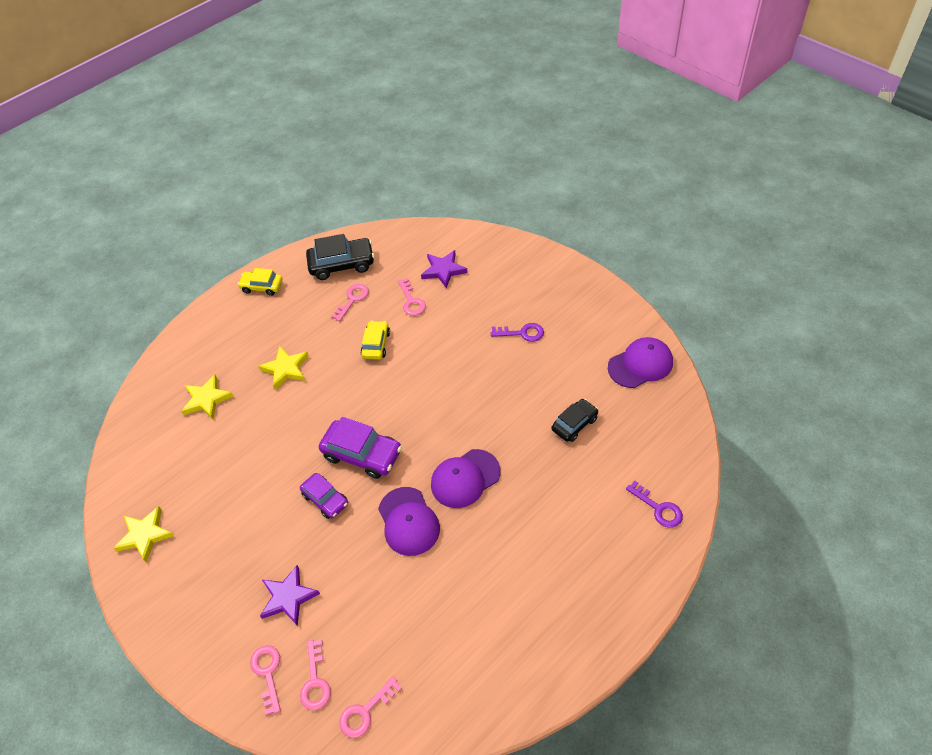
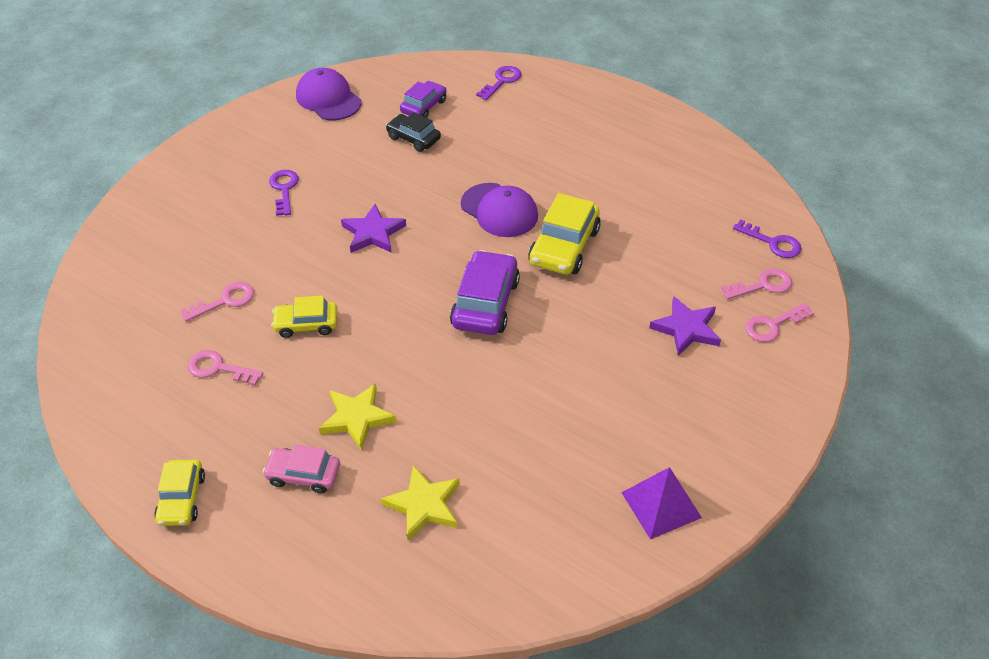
camera: 105 degrees left, 5 degrees down
(145, 535) = (661, 505): yellow star -> purple pyramid
(254, 341) = (303, 475): none -> pink car
(325, 499) = (556, 324): purple car -> purple car (424, 106)
(342, 264) = (140, 398): black car -> none
(365, 711) = (772, 242): pink key -> purple key
(408, 521) = (564, 247): purple cap -> yellow car
(443, 270) = (166, 277): purple star -> purple star (373, 233)

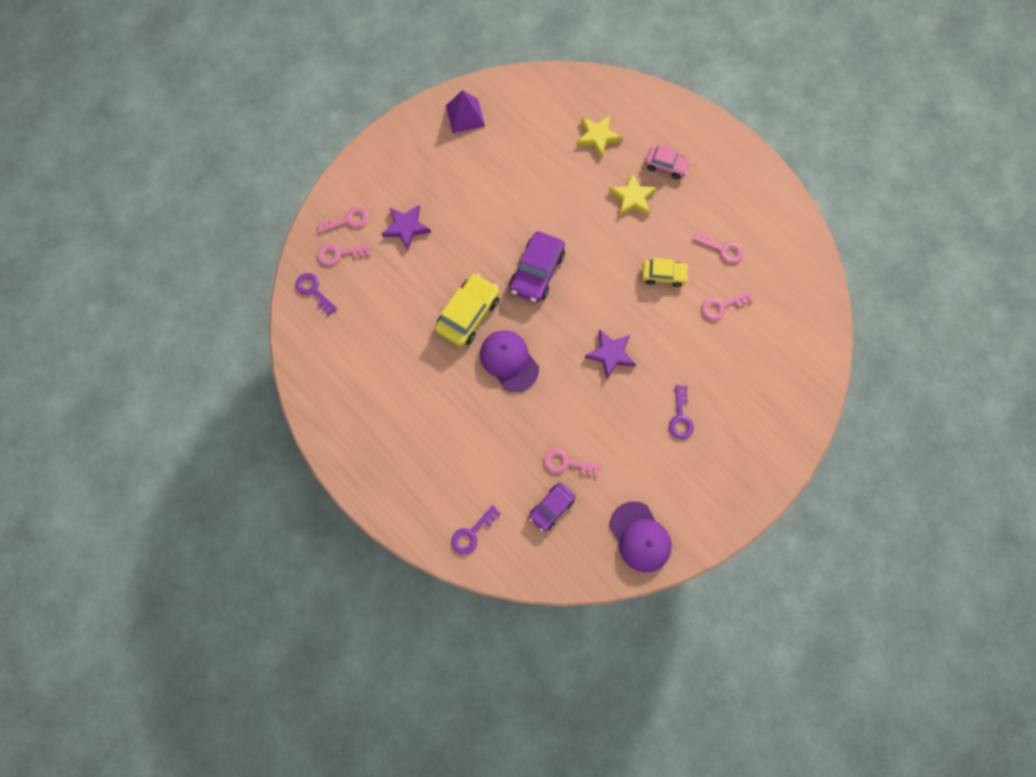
camera: 170 degrees left, 25 degrees up
(182, 499) = (736, 163): yellow car -> none
(413, 138) = (566, 463): black car -> pink key

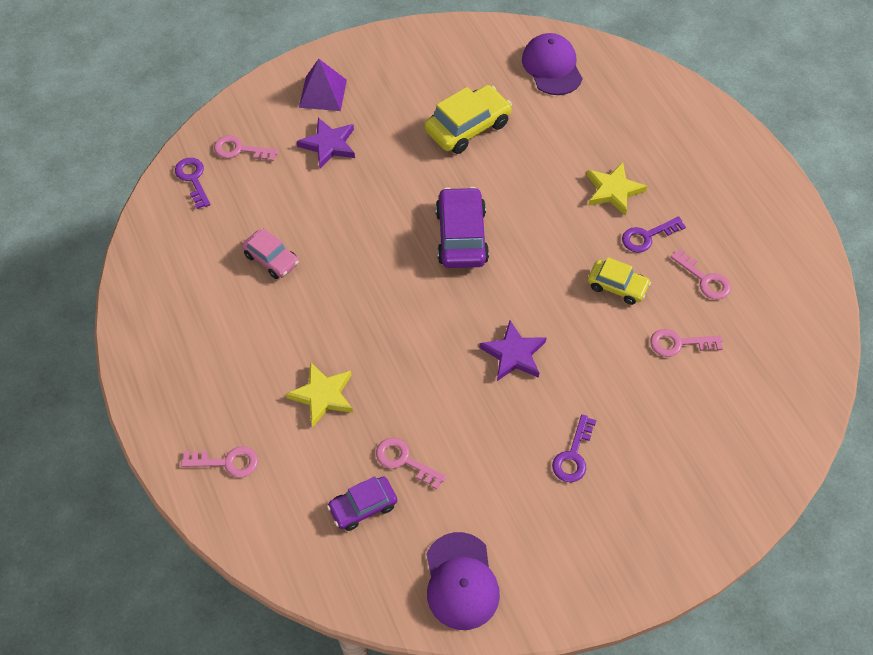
camera: 20 degrees right, 15 degrees down
(348, 220) = (266, 119): pink key -> pink key (227, 462)
(465, 115) = (449, 51): purple pyramid -> purple pyramid (323, 93)
(468, 314) = (359, 257): yellow car -> yellow car (468, 127)
(472, 533) = (251, 502): purple key -> purple key (647, 236)
(509, 361) = (384, 322): purple cap -> purple cap (552, 67)
(537, 272) = (461, 236): purple car -> purple car turned 135 degrees clockwise
(597, 137) = (597, 115): yellow star -> yellow star (322, 395)
(666, 166) = (669, 168): pink car -> pink car (271, 259)

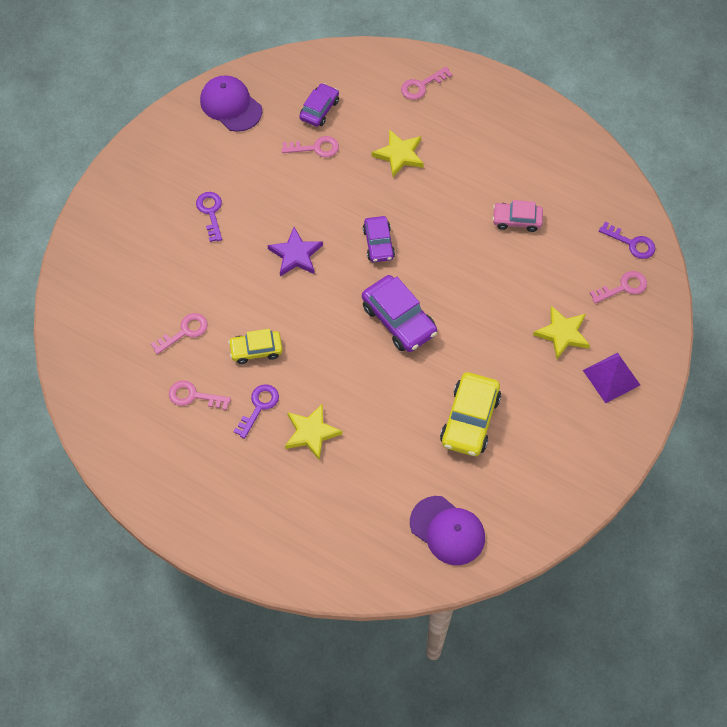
camera: 145 degrees right, 5 degrees up
(329, 145) = (562, 334): purple star -> yellow star
(422, 316) = (378, 243): none -> purple car

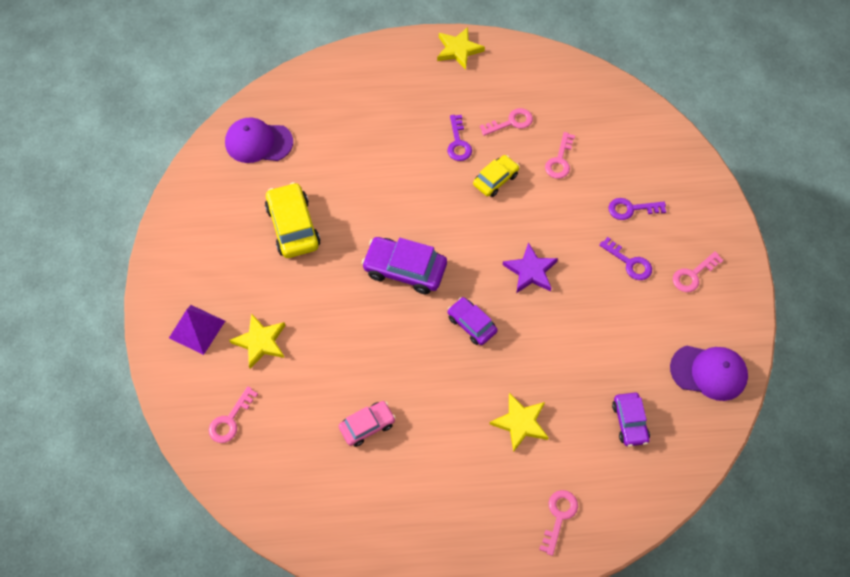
camera: 145 degrees right, 0 degrees up
(311, 433) = (405, 148): yellow star -> yellow star (458, 50)
(315, 148) = (599, 379): pink key -> pink key (693, 275)
(632, 243) = (246, 471): purple key -> purple key (631, 209)

